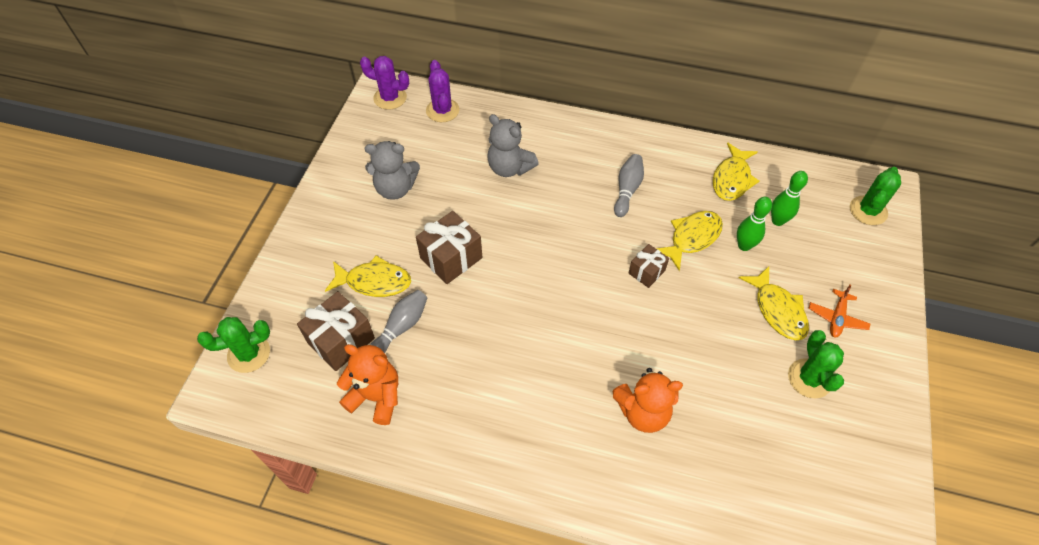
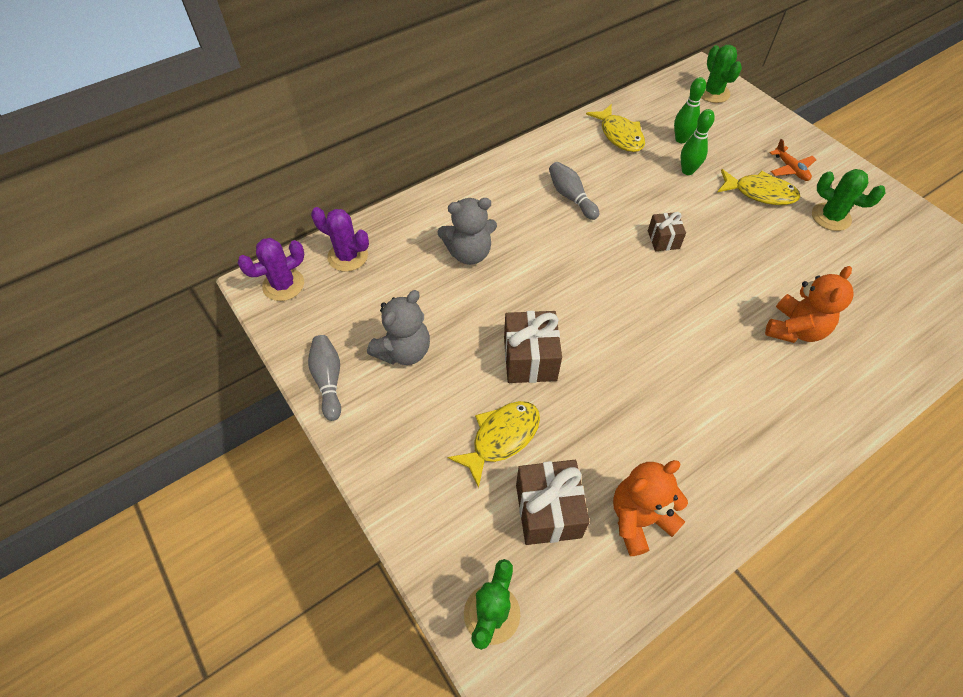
camera: 50 degrees left, 0 degrees up
(401, 327) = (575, 448): grey bowling pin -> grey bowling pin (328, 380)
(692, 238) = (654, 193): yellow fish -> none

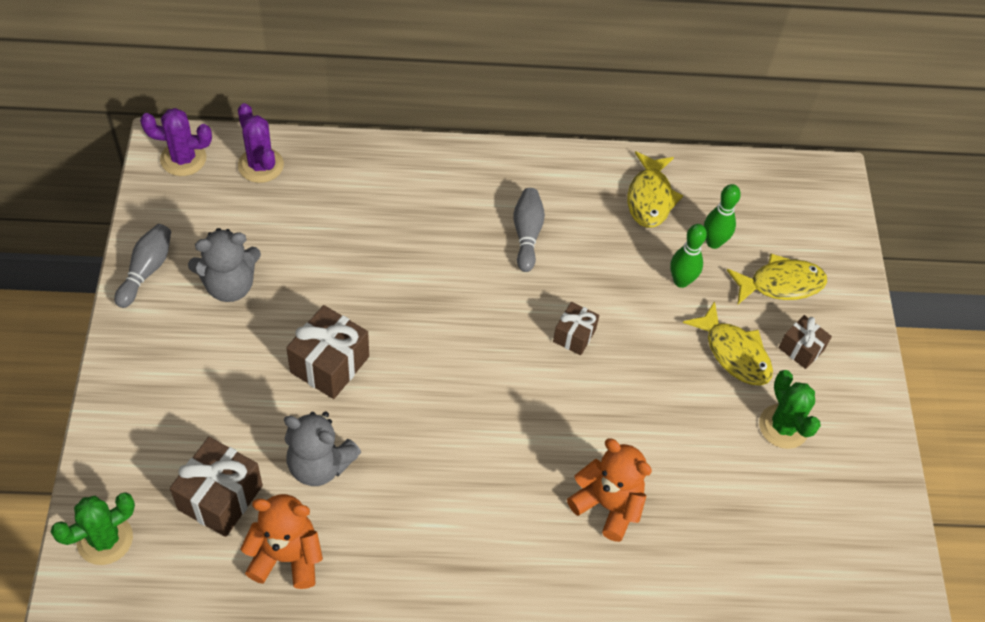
camera: 30 degrees right, 0 degrees up
(469, 253) = (371, 230): grey teddy bear -> grey teddy bear (319, 465)
(501, 438) = (239, 414): yellow fish -> yellow fish (781, 284)
(713, 93) = (813, 211): green cactus -> none
(790, 169) = (801, 349): orange plane -> brown gift
(794, 329) = (607, 505): orange teddy bear -> orange teddy bear turned 120 degrees counterclockwise

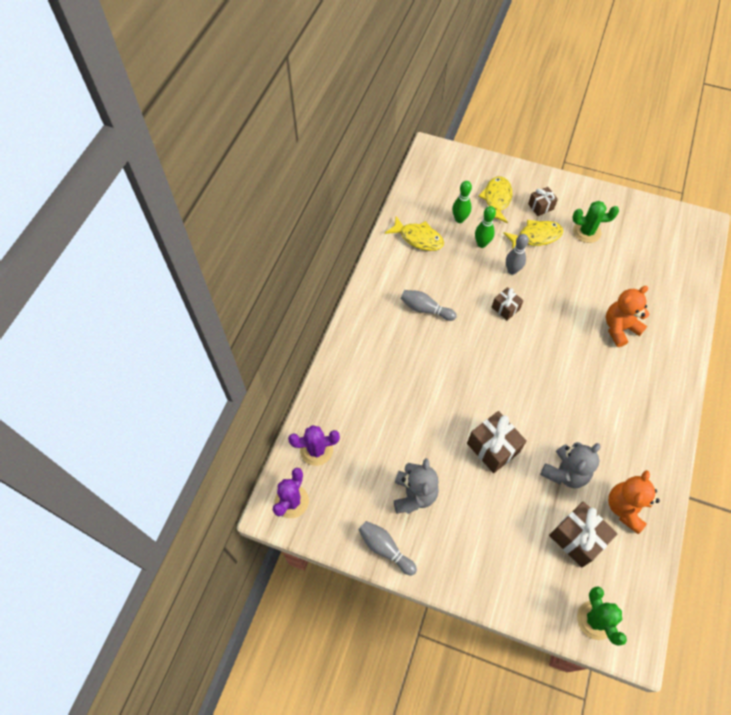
camera: 65 degrees left, 5 degrees up
(650, 331) = (512, 270): none -> grey bowling pin

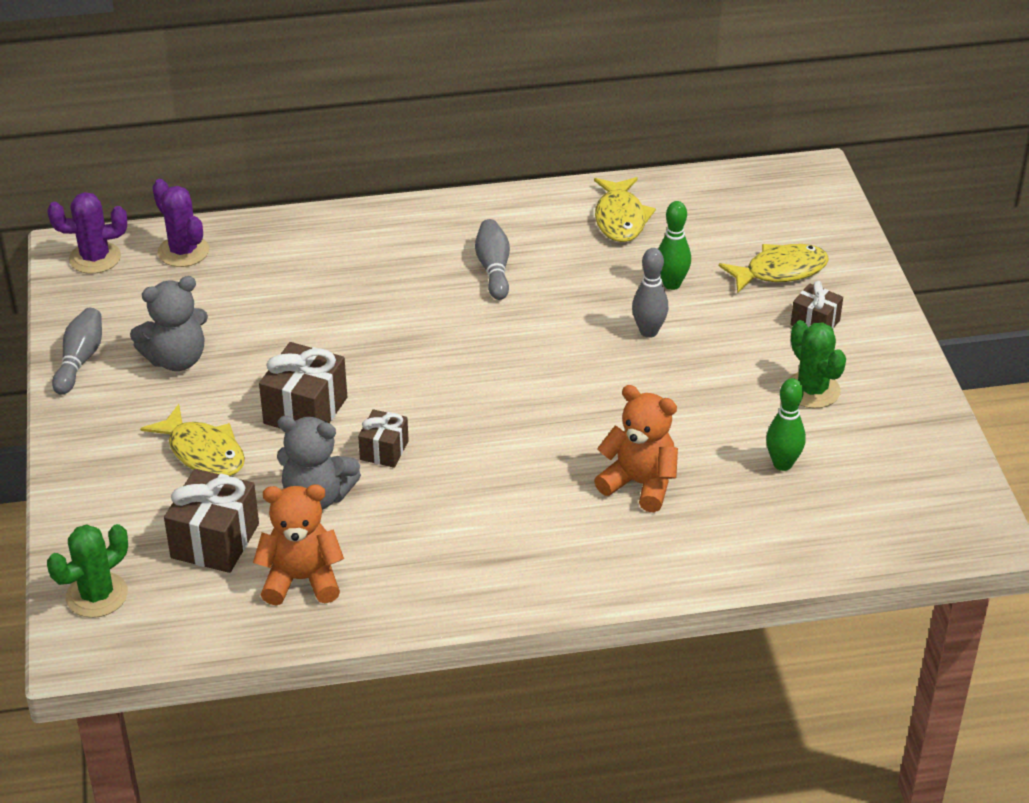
camera: 60 degrees right, 20 degrees down
(459, 219) = (698, 246): green bowling pin -> green bowling pin (782, 464)
(505, 308) = (567, 347): brown gift -> brown gift (384, 450)
(536, 237) = (744, 336): yellow fish -> yellow fish (203, 452)

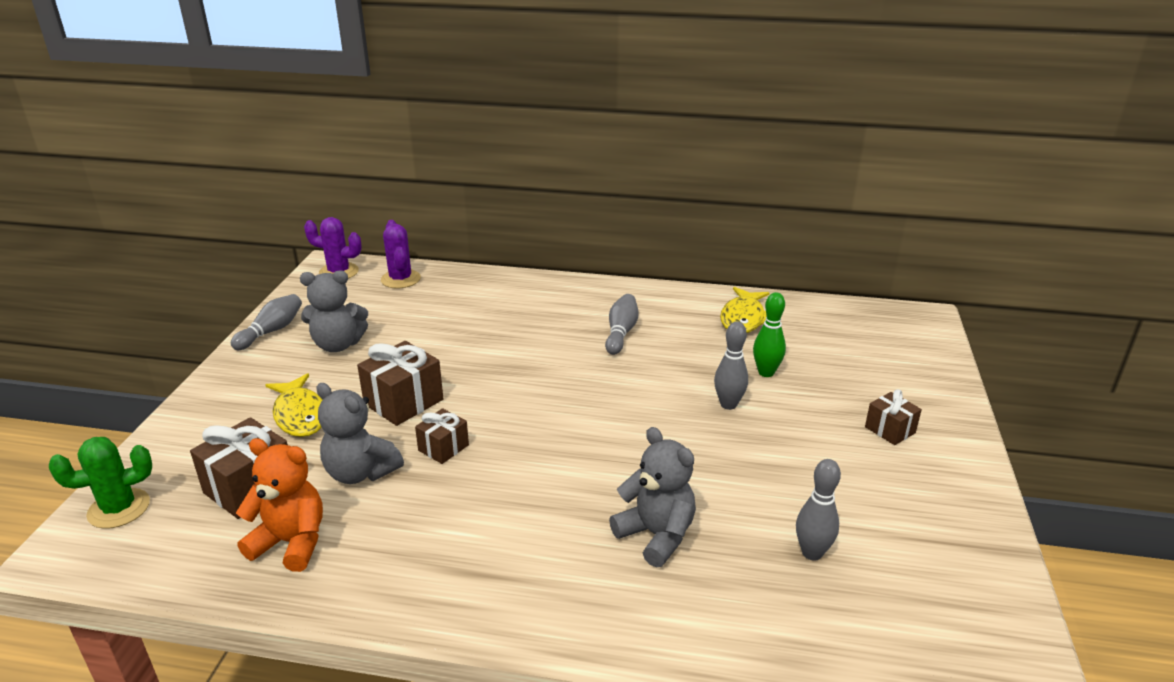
camera: 20 degrees right, 10 degrees down
(639, 484) = (656, 535): orange teddy bear -> grey teddy bear
(780, 271) = (870, 382): yellow fish -> none
(782, 464) = (812, 553): green bowling pin -> grey bowling pin
(812, 390) = (867, 488): green cactus -> none

